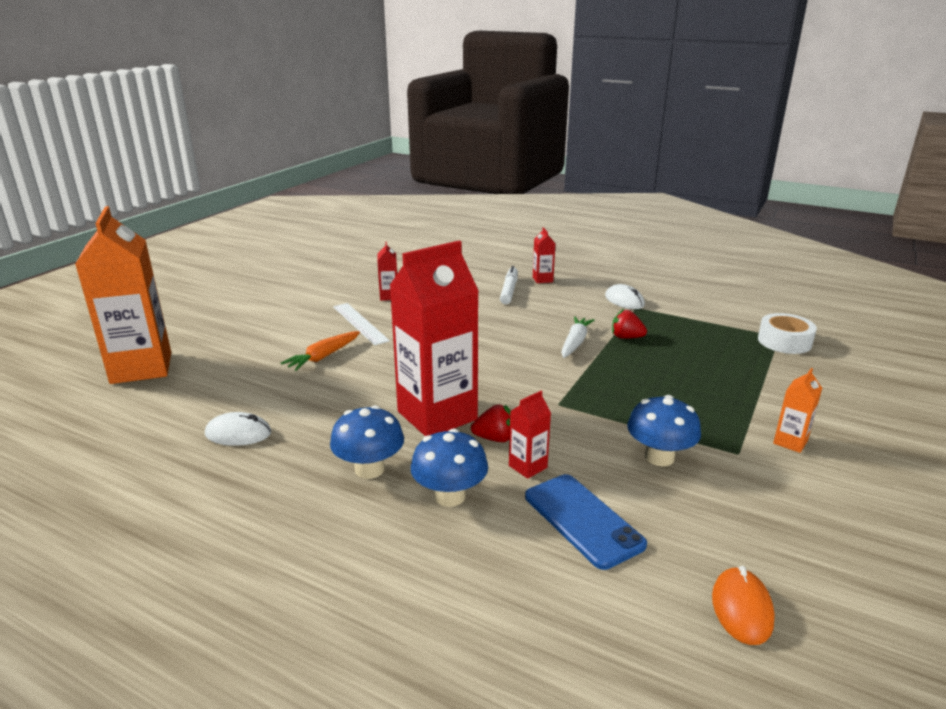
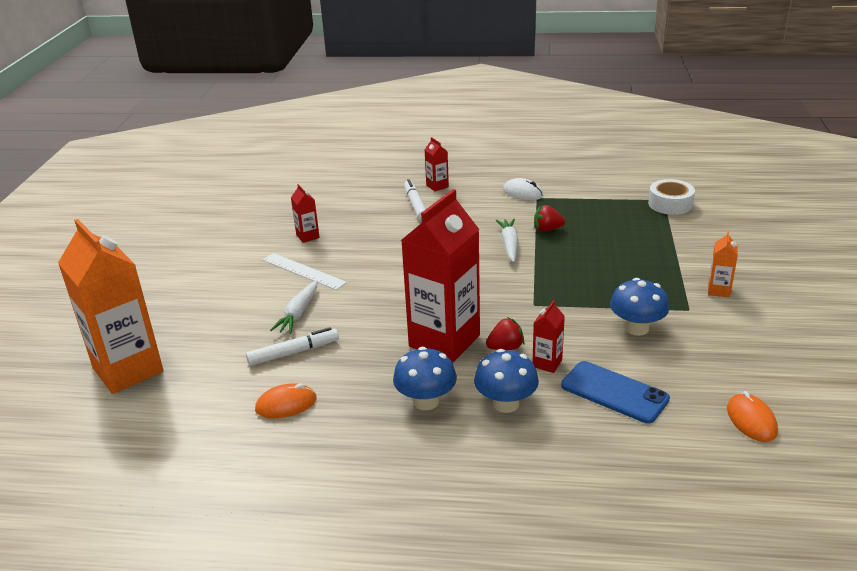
camera: 20 degrees left, 5 degrees up
(238, 434) = (286, 404): white mouse -> orange mouse
(288, 389) = (293, 352): none -> white marker
(323, 357) = (298, 313): orange carrot -> white carrot

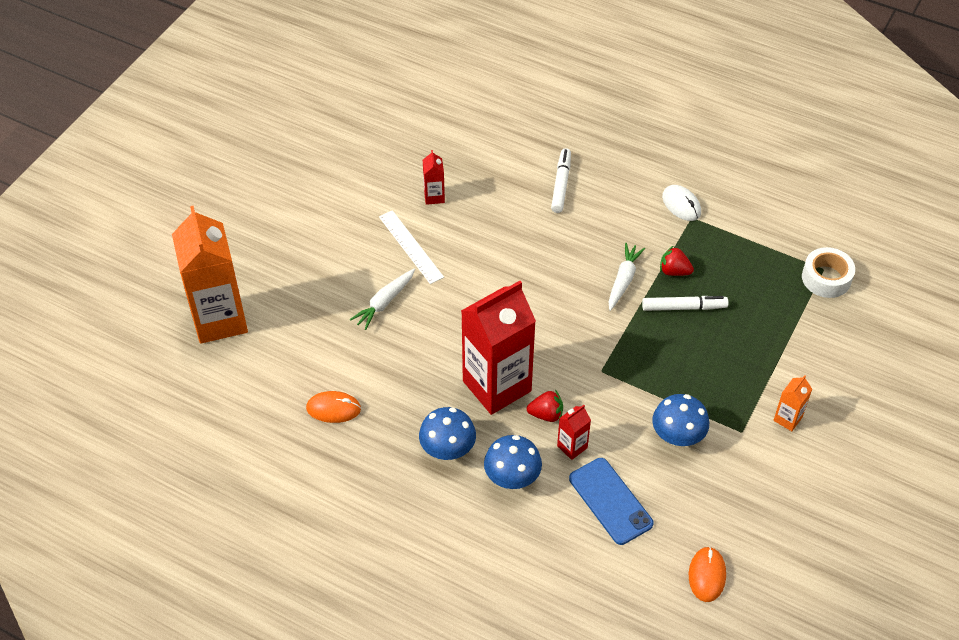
camera: 20 degrees right, 20 degrees up
(293, 352) = (362, 351): white marker -> white marker (684, 307)
(437, 186) = (598, 162): red carton -> none

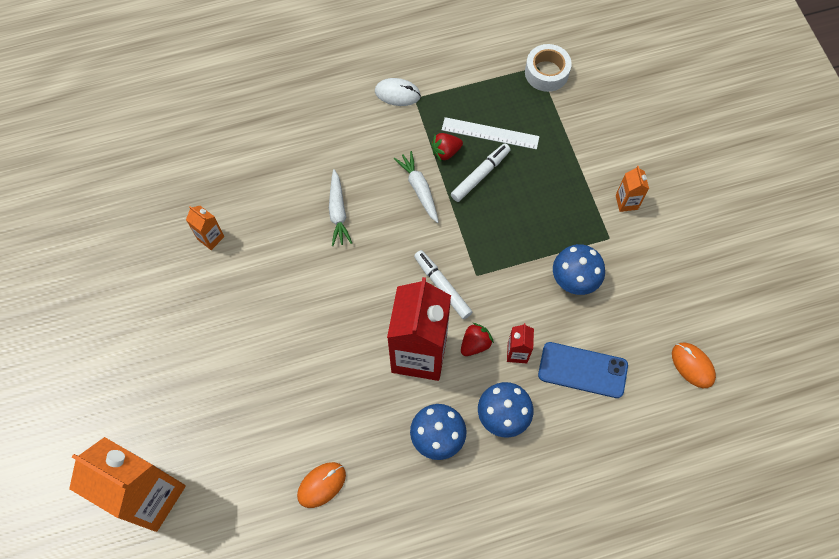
camera: 45 degrees left, 15 degrees up
(384, 302) = (267, 361): white carrot -> white carrot (338, 212)
(411, 246) = (237, 296): white ruler -> white ruler (490, 133)
(434, 196) = (210, 238): red carton -> orange carton
(561, 184) = (296, 147): white marker -> white marker (442, 286)

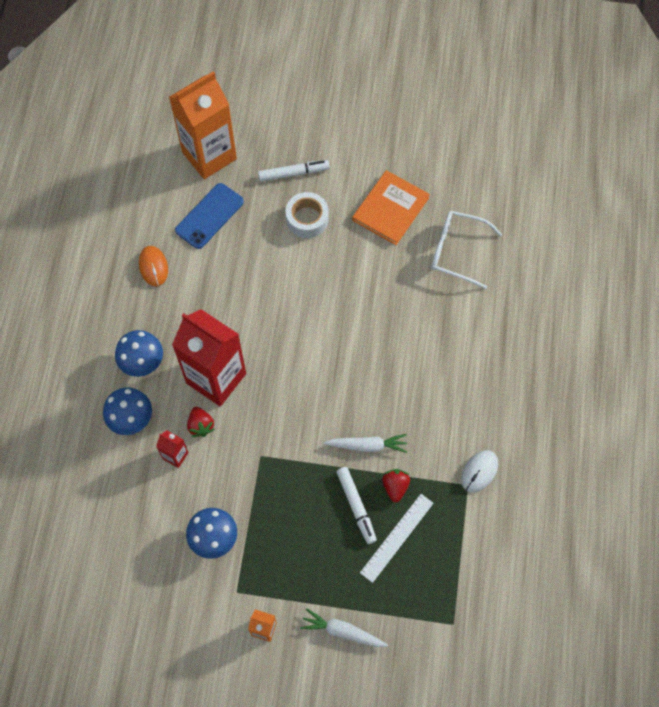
camera: 115 degrees right, 0 degrees up
(151, 271) = (390, 209): none -> orange book
(178, 191) = (457, 251): none -> white glasses
(210, 238) = (400, 261): orange carton -> none
(338, 212) = (377, 368): white carrot -> white carrot (342, 631)
(442, 286) = (264, 423): white marker -> white marker (293, 173)
(546, 73) = (442, 629): white tape -> white tape (307, 219)
(582, 370) = (132, 501): blue phone -> blue phone (209, 216)
(692, 365) = (85, 598): orange mouse -> none

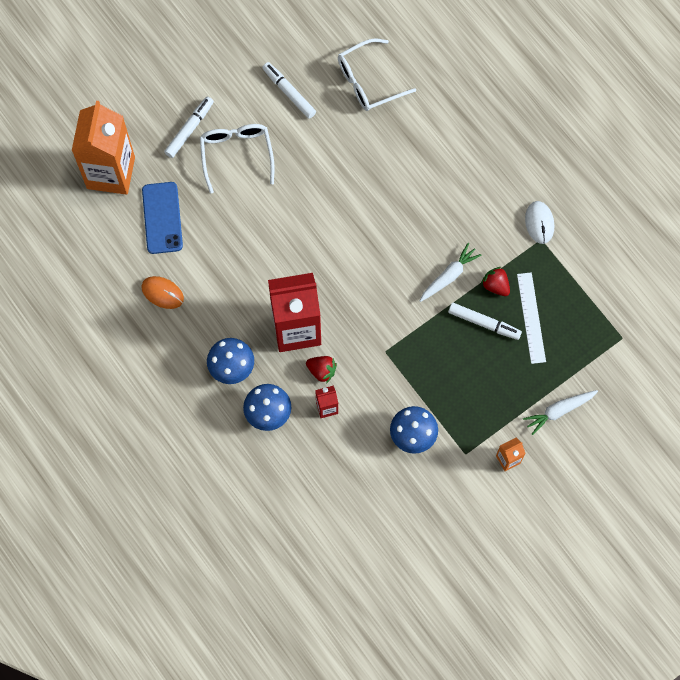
camera: 45 degrees left, 5 degrees up
(307, 219) = (236, 154): white tape -> white glasses
(390, 209) = (289, 92): orange book -> white marker

